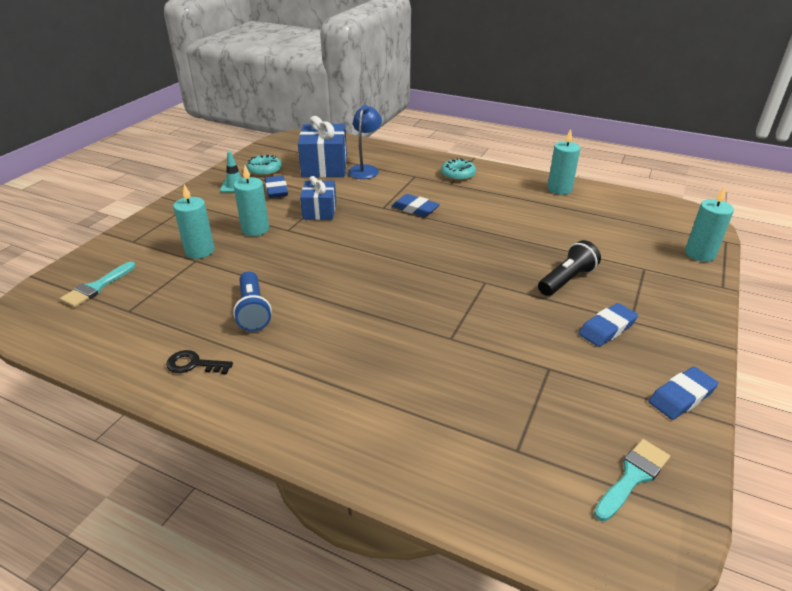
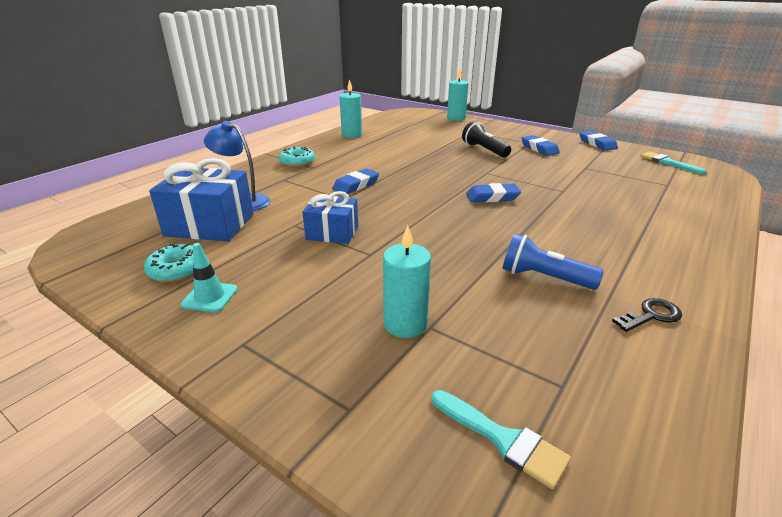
camera: 80 degrees left, 5 degrees down
(193, 364) = (651, 315): black key -> black key turned 135 degrees counterclockwise
(253, 311) = (544, 277): blue flashlight -> blue flashlight turned 150 degrees counterclockwise
(255, 229) = (359, 277): turquoise candle -> none
(276, 190) = (253, 261): blue eraser -> blue eraser (492, 197)

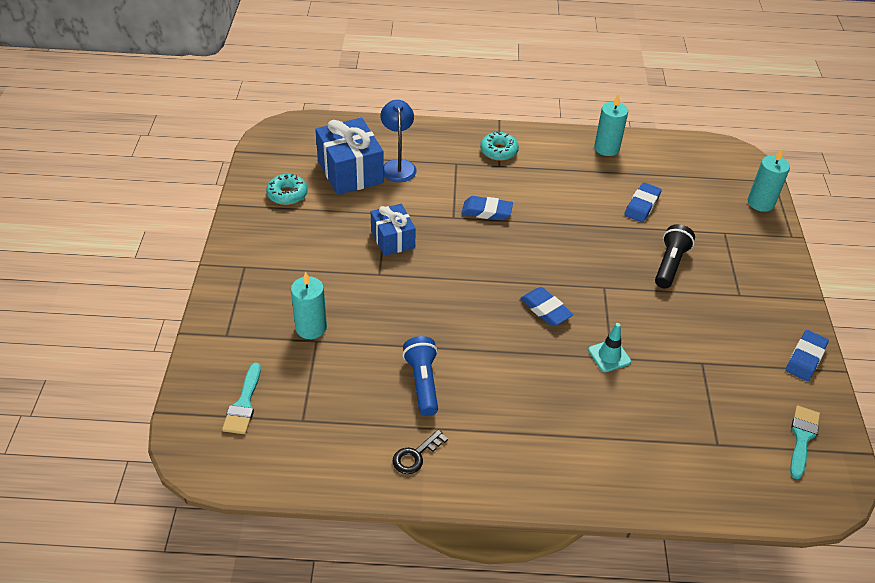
camera: 55 degrees right, 15 degrees up
(210, 297) = (273, 227): turquoise traffic cone -> turquoise traffic cone (609, 356)
(539, 149) = (726, 309): blue eraser -> blue eraser (642, 205)
(651, 315) = (415, 456): black key -> black key turned 105 degrees clockwise

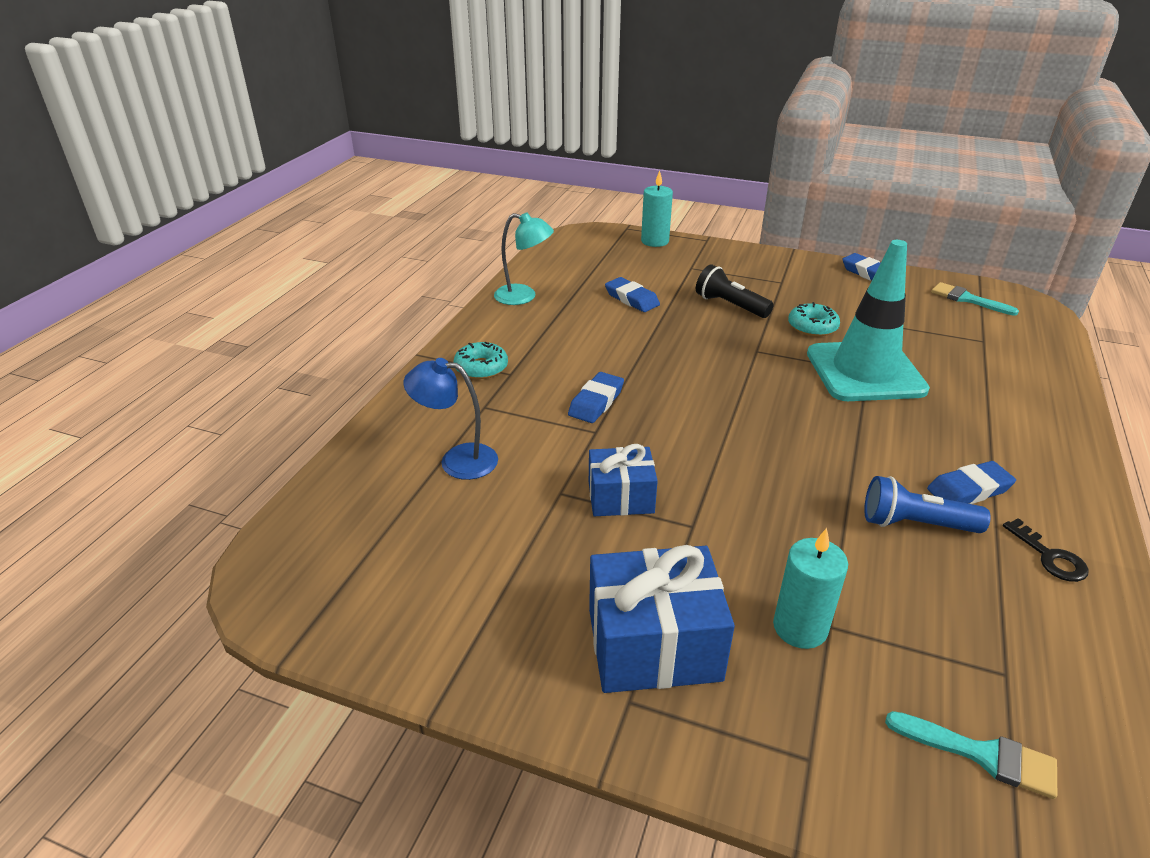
camera: 70 degrees left, 10 degrees down
(287, 194) = (455, 604): turquoise donut -> turquoise donut (812, 327)
(350, 171) = (440, 513): blue gift -> blue gift (654, 644)
(545, 309) = (788, 397): blue eraser -> blue eraser (969, 490)
(606, 148) = (524, 296): turquoise candle -> turquoise lamp
(609, 356) = (865, 372): turquoise traffic cone -> turquoise traffic cone, size x2.48

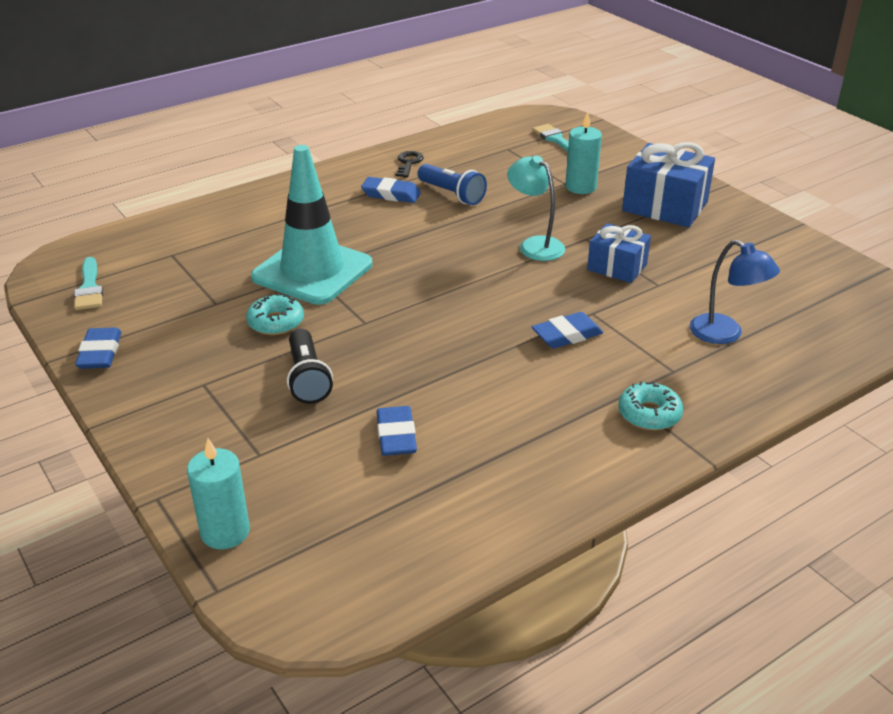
camera: 145 degrees left, 0 degrees up
(524, 296) = (520, 501): turquoise lamp -> turquoise lamp (534, 245)

